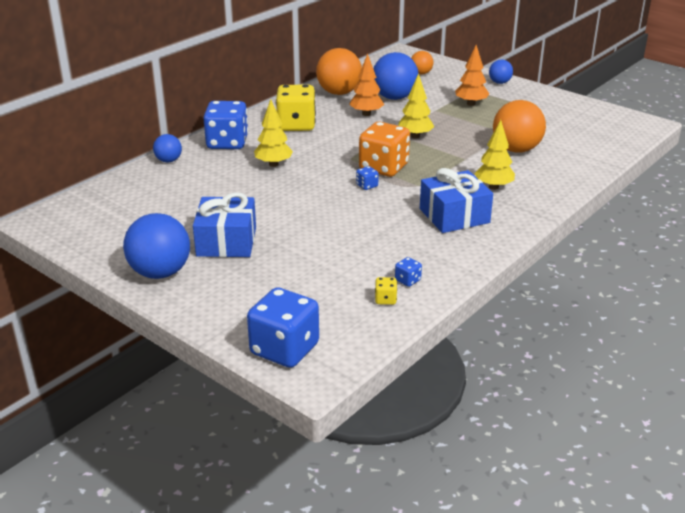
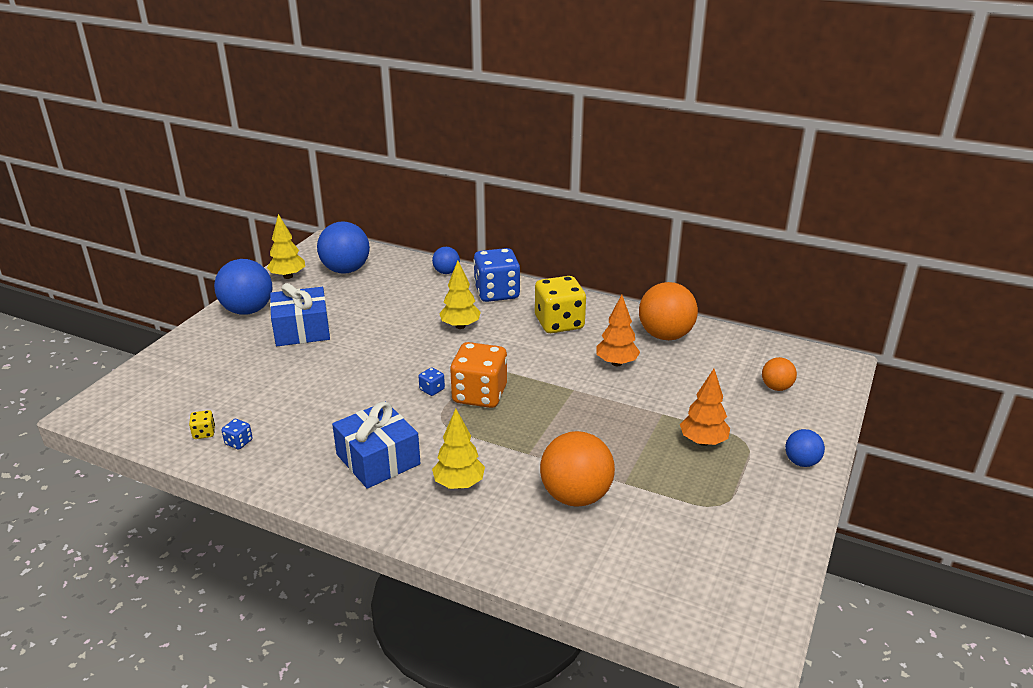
camera: 75 degrees right, 0 degrees up
(284, 349) = (130, 390): blue dice -> none
(394, 97) = (679, 376): blue ball -> blue ball (346, 270)
(415, 136) = (573, 406): yellow tree -> yellow tree (288, 276)

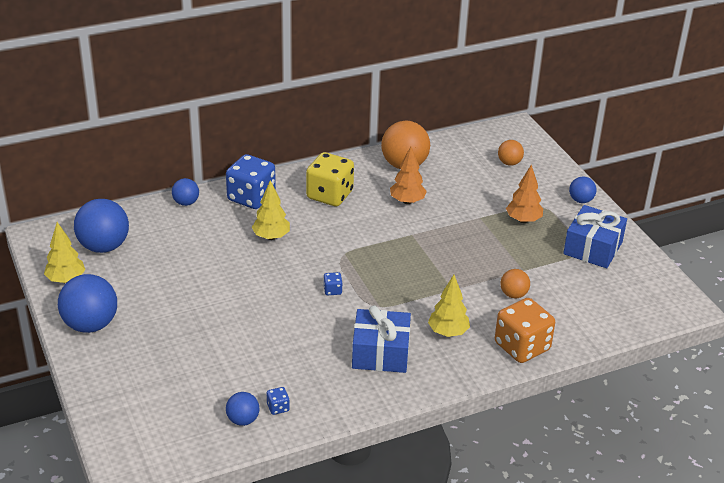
camera: 50 degrees left, 5 degrees up
(204, 433) = (243, 420): yellow dice -> blue ball
(302, 330) = (165, 311): blue gift -> blue gift (592, 248)
(479, 395) = (366, 274): orange dice -> orange dice (522, 347)
(575, 496) = (513, 294): orange ball -> orange ball, size x0.53

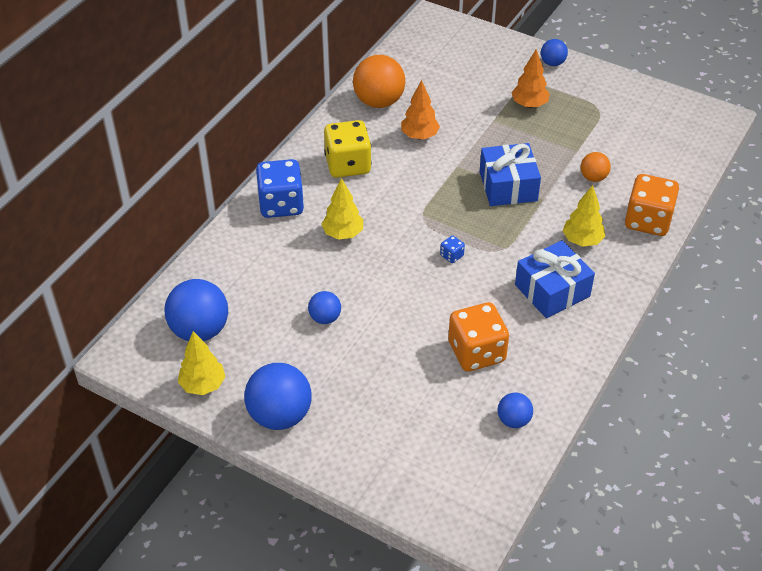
camera: 35 degrees left, 10 degrees up
(186, 203) = (226, 242): blue ball -> blue ball (325, 318)
(271, 362) = (476, 352): none -> orange dice
(278, 407) = (528, 391): blue dice -> none
(509, 163) = (462, 56): orange ball -> none
(592, 248) = (606, 102): blue gift -> blue gift (508, 186)

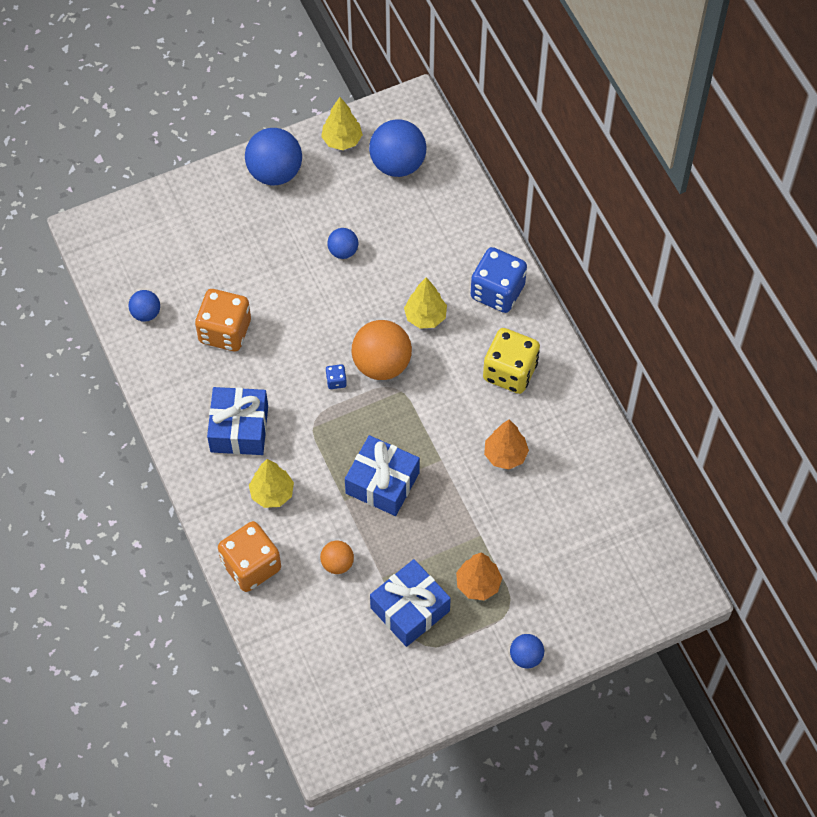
camera: 125 degrees right, 15 degrees up
(379, 102) = (582, 452): orange ball -> orange ball (382, 364)
(583, 127) = (410, 609): none -> blue gift

